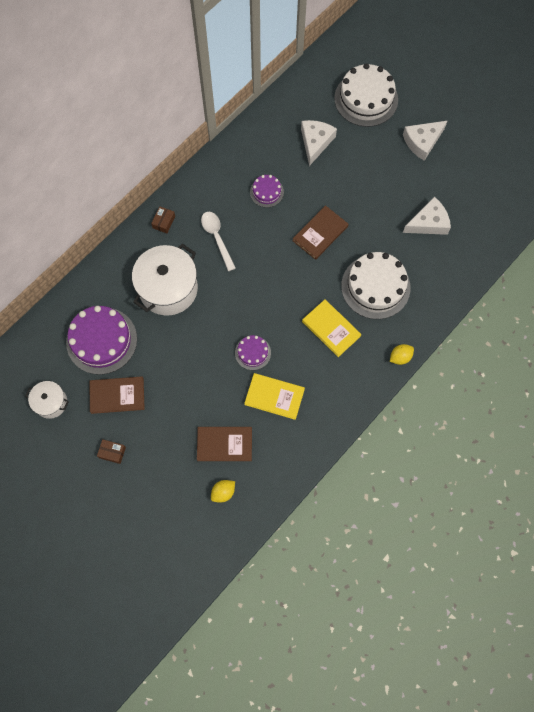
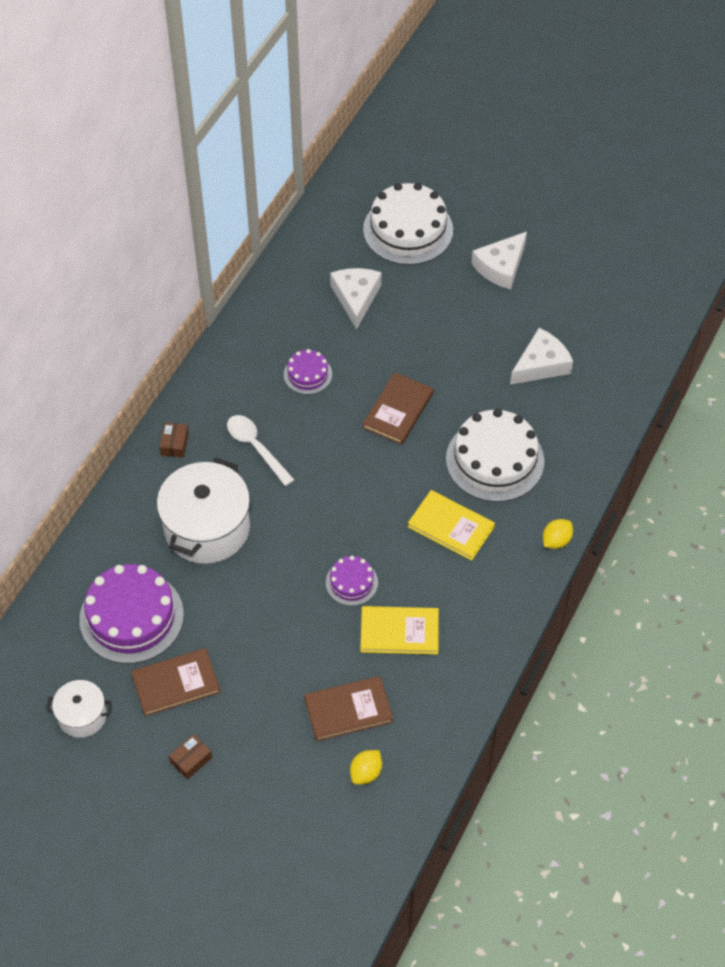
camera: 15 degrees left, 15 degrees down
(112, 452) = (191, 760): brown box -> brown box turned 45 degrees counterclockwise

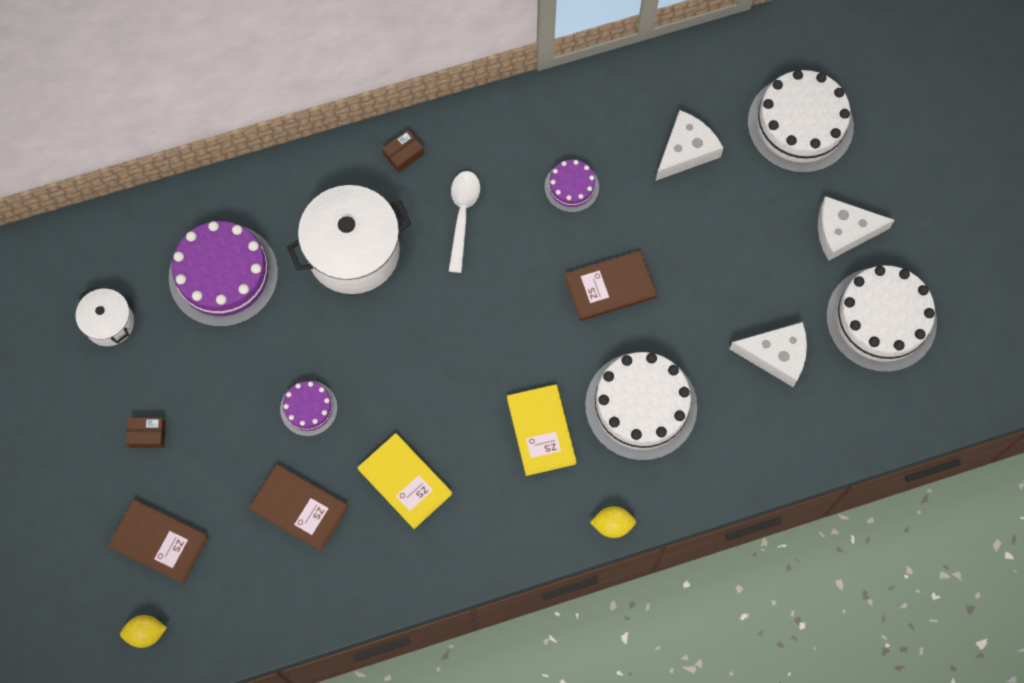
camera: 45 degrees right, 15 degrees up
(175, 683) = (199, 361): brown book -> brown book (159, 541)
(351, 582) = (413, 404): purple cake -> purple cake (308, 408)
(366, 773) = (258, 572): yellow lemon -> yellow lemon (146, 633)
(577, 295) = (881, 319): none -> white cake

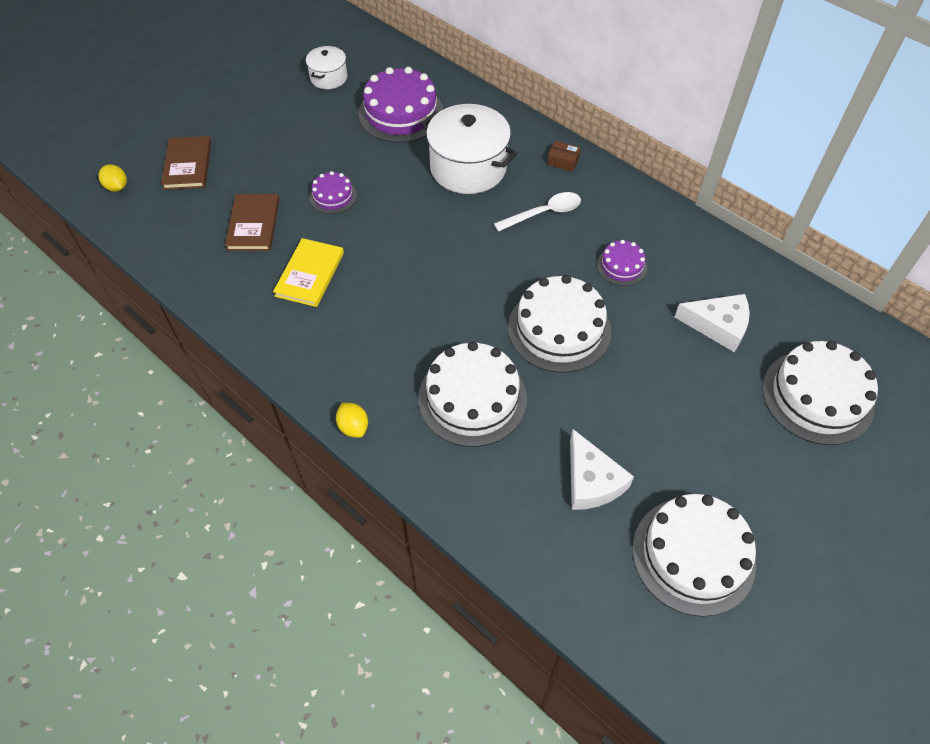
camera: 60 degrees right, 15 degrees down
(147, 435) = (262, 127): brown box -> none
(541, 430) = (405, 340): yellow book -> none
(610, 287) = (559, 329): brown book -> white cake
(843, 231) = (750, 480): white cheese -> none

